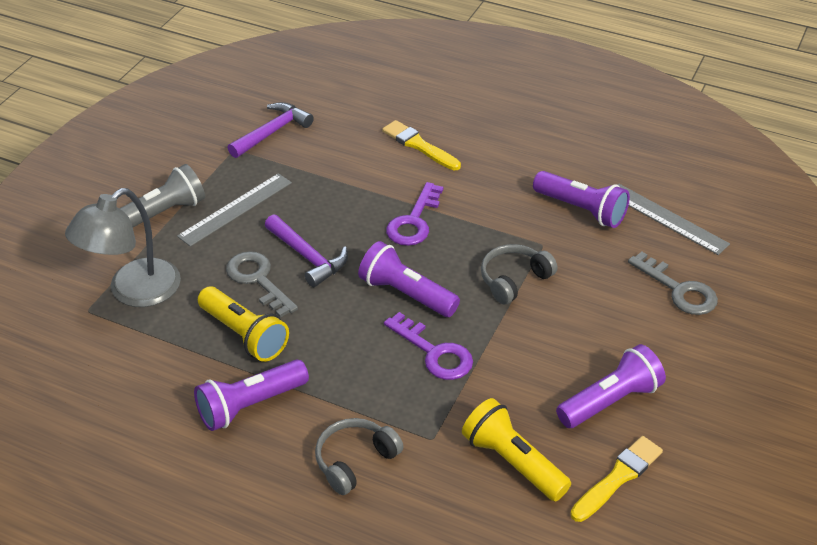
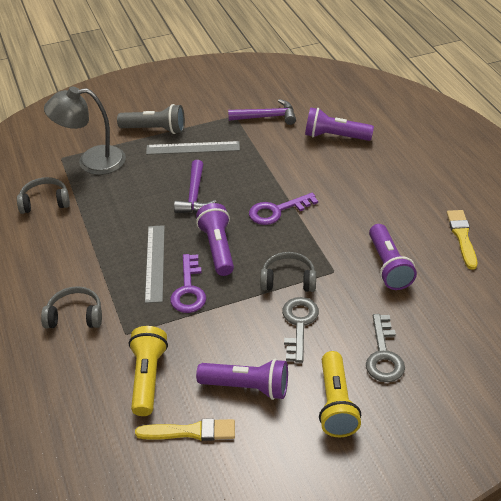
camera: 45 degrees right, 0 degrees up
(141, 370) = (45, 202): none -> grey headphones
(244, 335) = (111, 215): yellow flashlight -> yellow flashlight (336, 404)
(250, 405) = (67, 253): purple flashlight -> purple flashlight (335, 136)
(258, 280) = (154, 192): grey key -> grey key (299, 324)
(419, 145) = (339, 170): yellow brush -> yellow brush (462, 237)
(667, 218) = (439, 307): grey ruler -> grey ruler (155, 263)

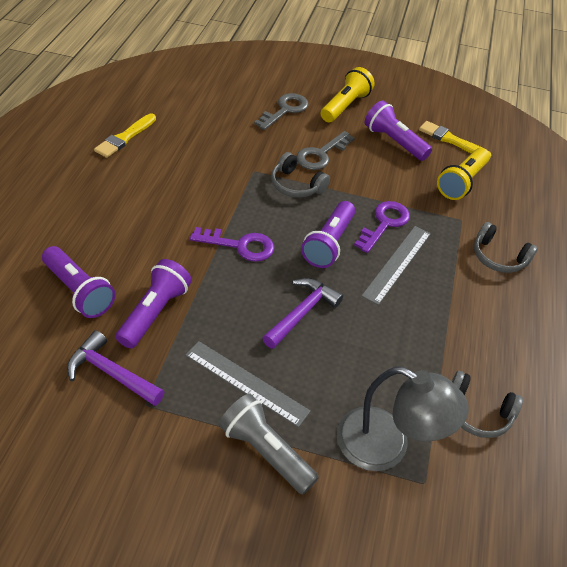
camera: 150 degrees left, 5 degrees up
(388, 266) = (209, 151): purple flashlight -> purple flashlight (154, 312)

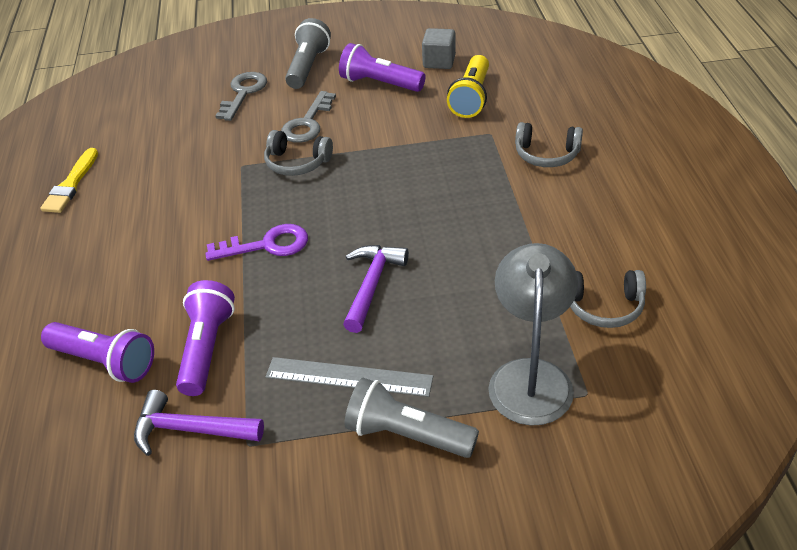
camera: 15 degrees left, 5 degrees down
(329, 243) = (364, 207): purple flashlight -> none
(345, 106) = (307, 67): yellow flashlight -> grey flashlight
(384, 223) = (412, 166): purple key -> none
(386, 446) = (530, 376): grey lamp -> grey lamp turned 90 degrees counterclockwise
(397, 263) = (447, 199): grey ruler -> none
(451, 140) = (439, 61): yellow brush -> grey cube

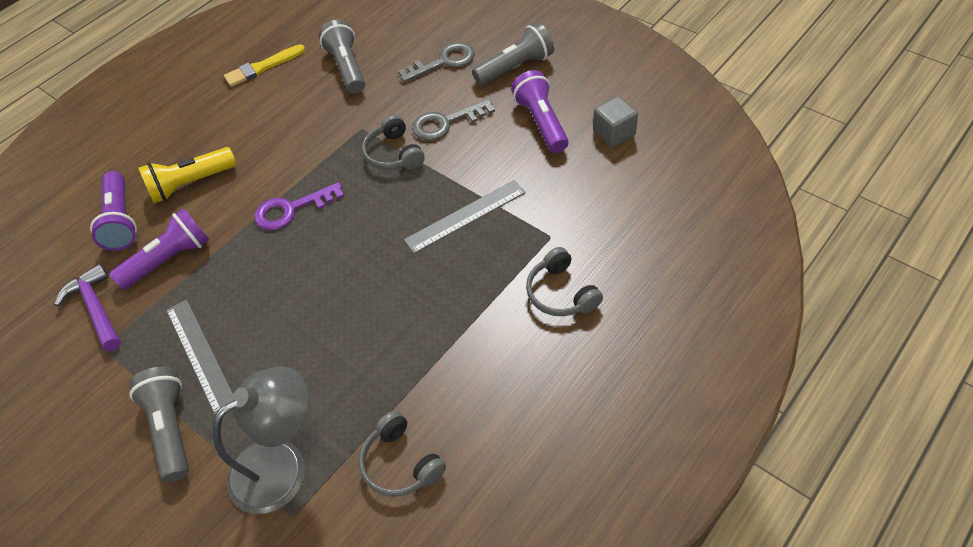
camera: 50 degrees right, 10 degrees up
(161, 140) = (347, 68): none -> grey flashlight
(267, 245) = (291, 209): purple key -> purple key turned 120 degrees clockwise
(372, 285) = (301, 298): purple hammer -> none
(414, 160) = (465, 216): none -> grey ruler
(471, 98) = (586, 190): yellow flashlight -> yellow flashlight (191, 184)

